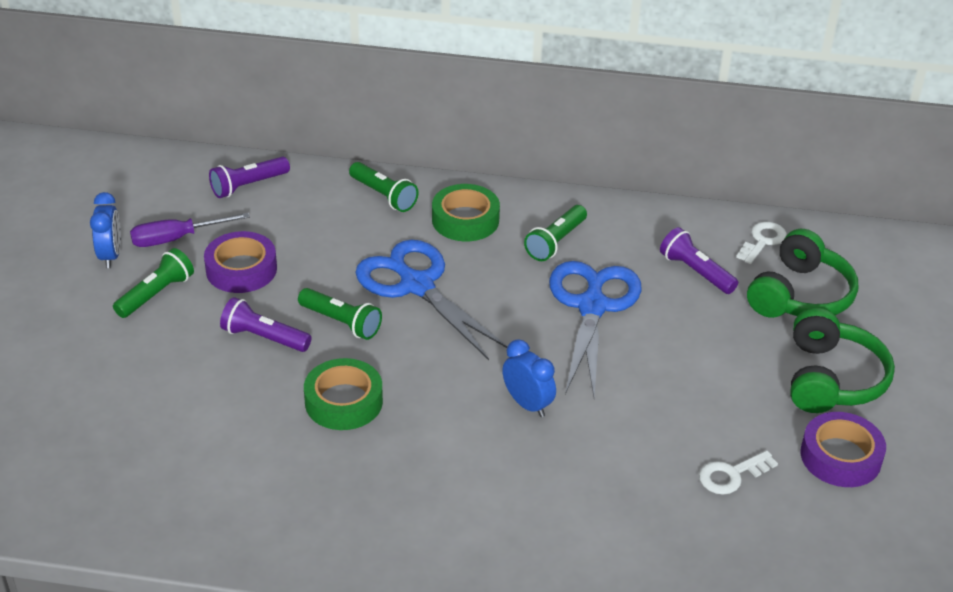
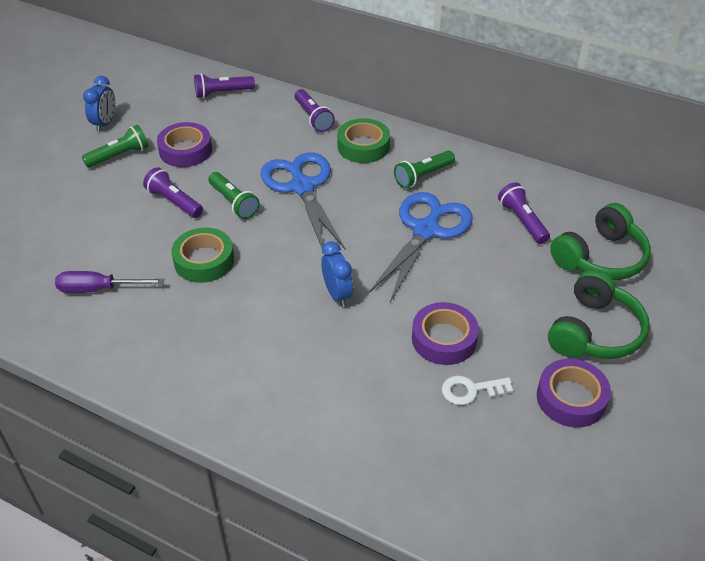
camera: 20 degrees right, 5 degrees up
(176, 239) = (154, 120): purple screwdriver -> purple screwdriver (98, 289)
(383, 196) = (313, 118): green flashlight -> purple flashlight
(674, 426) = (444, 339): none -> purple tape
(763, 241) = (590, 208): white key -> none

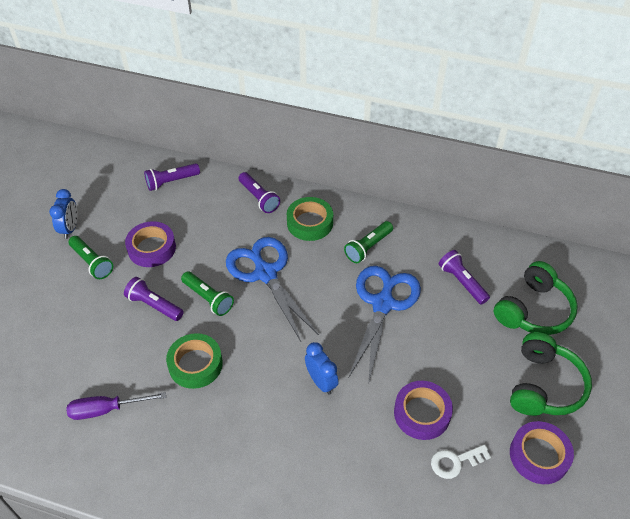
camera: 10 degrees left, 5 degrees up
(119, 156) = (92, 262): green flashlight -> green flashlight turned 90 degrees clockwise

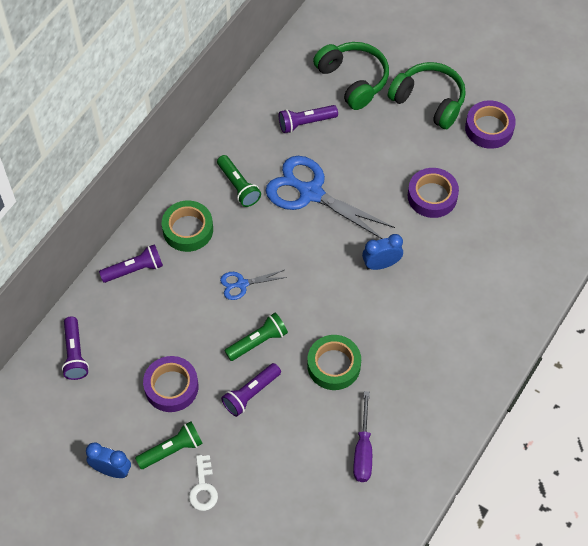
camera: 75 degrees left, 10 degrees up
(265, 273) = (242, 284): blue scissors -> blue scissors, size x0.48
(455, 462) = (481, 186): white key -> white key (203, 488)

